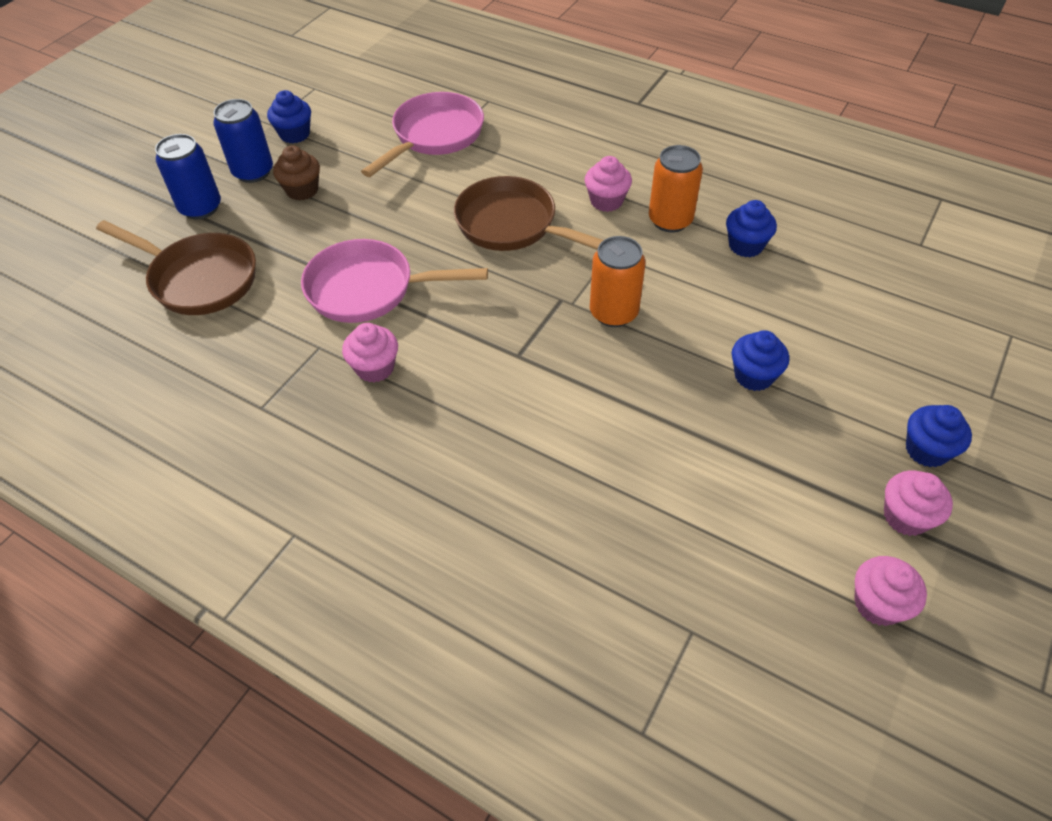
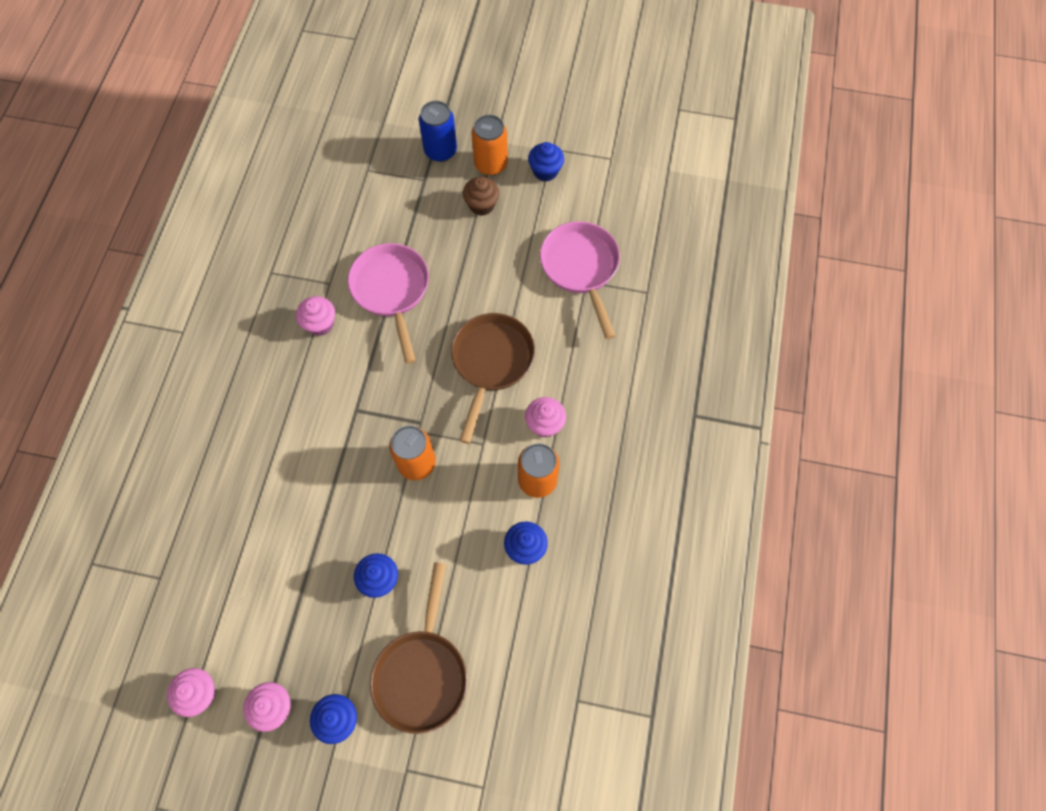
camera: 70 degrees right, 15 degrees up
(199, 279) = (370, 184): brown pan -> brown pan (422, 672)
(253, 172) = (491, 164): blue can -> orange can
(434, 136) = (581, 269): pink pan -> pink pan turned 120 degrees counterclockwise

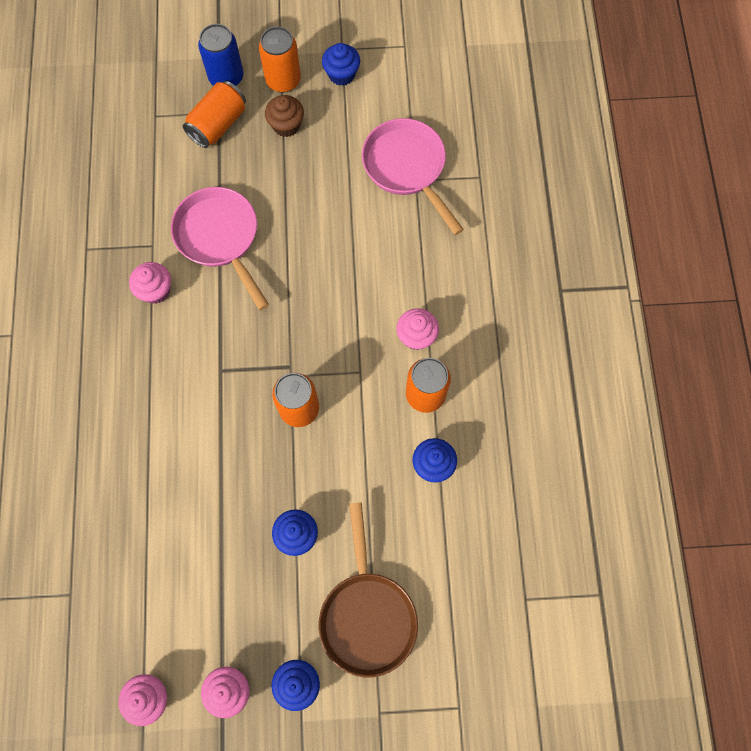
camera: 15 degrees left, 5 degrees up
(420, 190) = (218, 124): none -> orange can
(491, 363) = (344, 288): brown pan -> none

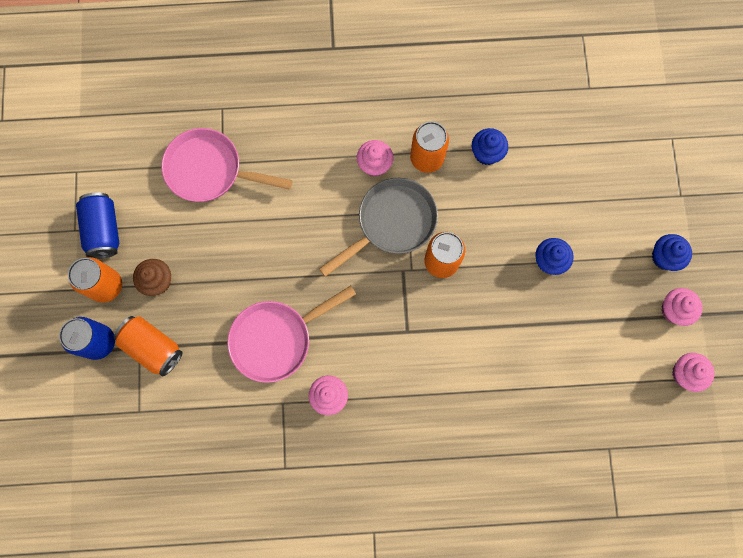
camera: 90 degrees left, 5 degrees up
(341, 74) = (104, 230): blue cupcake -> blue can
(346, 355) = (392, 223): none -> grey pan
(367, 614) = (609, 205): brown pan -> none
(407, 168) = (210, 170): pink pan -> pink pan turned 45 degrees clockwise

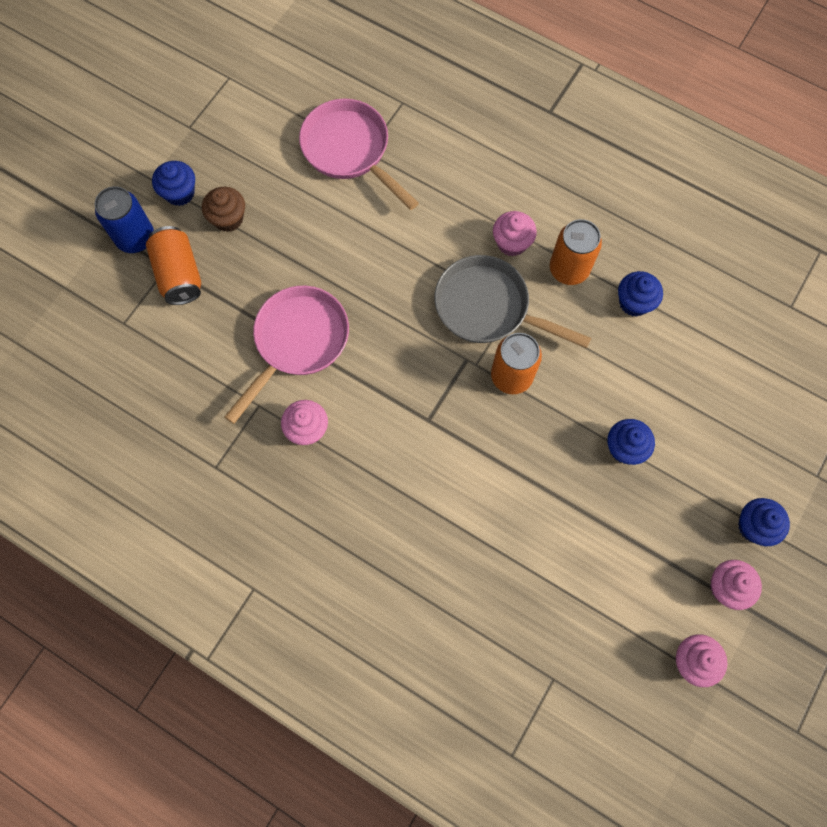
camera: 35 degrees right, 5 degrees down
(104, 230) = (214, 143): blue can -> none
(106, 286) = (180, 193): orange can -> blue cupcake
(276, 339) = (297, 342): pink pan -> pink pan turned 120 degrees clockwise
(392, 223) = (488, 308): grey pan -> grey pan turned 150 degrees counterclockwise

